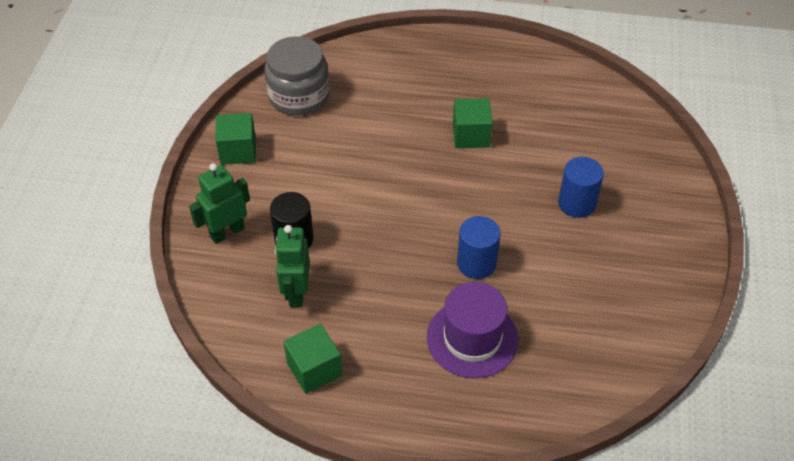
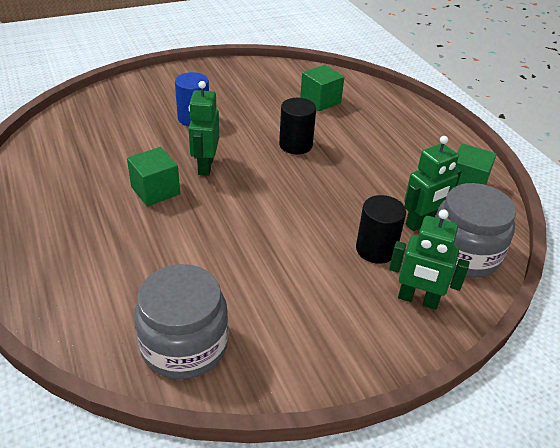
camera: 125 degrees left, 10 degrees down
(238, 150) = (313, 354): green cube -> green cube (320, 101)
(240, 296) = (463, 254): none -> grey jar
(472, 338) = (359, 128): purple hat -> none
(476, 263) = (295, 145): blue cylinder -> black cylinder
(485, 180) = (205, 166): none -> green robot

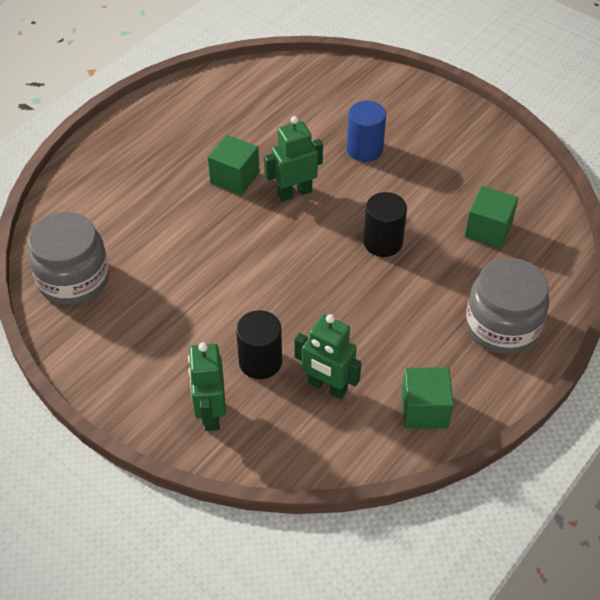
camera: 65 degrees right, 10 degrees up
(463, 254) = (301, 435): grey jar -> grey jar (502, 326)

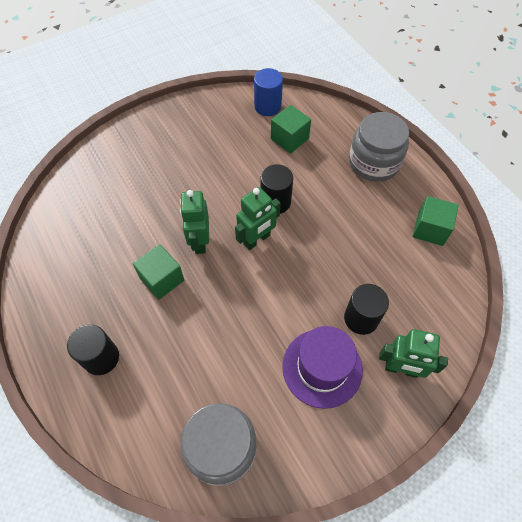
camera: 70 degrees left, 10 degrees up
(133, 163) = (101, 358): none -> black cylinder
(185, 339) = (322, 368): none -> purple hat
(327, 387) = (396, 281): green robot -> green robot (257, 240)
(364, 149) = (177, 181): blue cylinder -> blue cylinder (267, 106)

